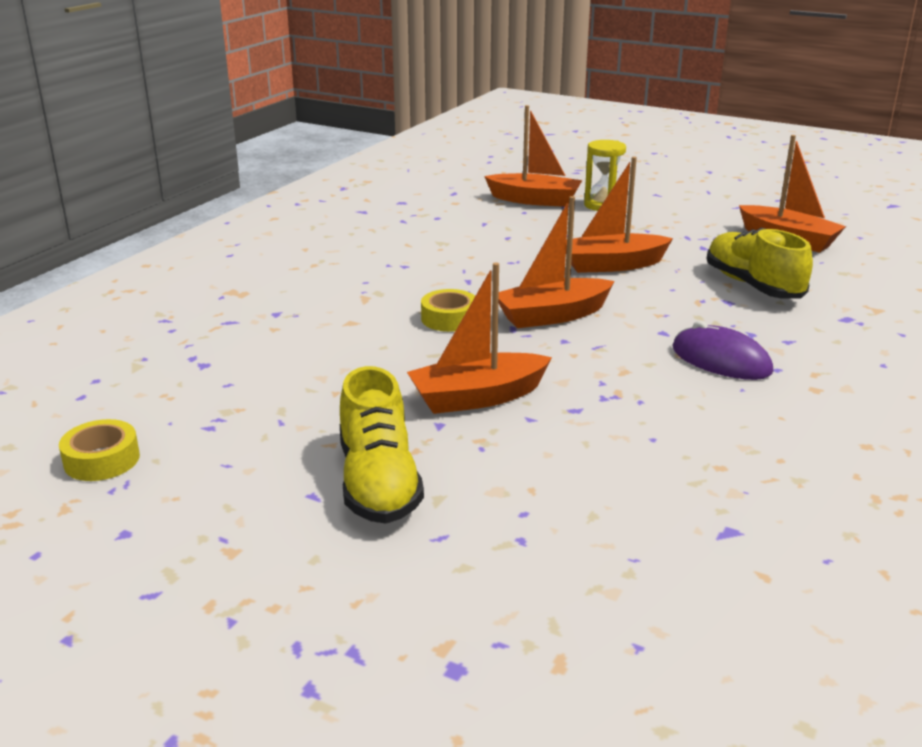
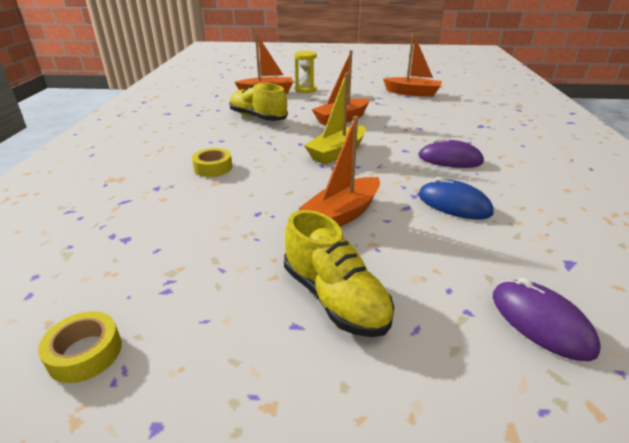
camera: 25 degrees left, 5 degrees up
(449, 318) = (278, 167): yellow tape -> yellow tape (213, 168)
(552, 315) = (337, 153): orange boat -> yellow boat
(600, 575) = (540, 322): none -> purple mouse
(649, 422) = (454, 204): none -> blue mouse
(753, 285) = (421, 117): yellow shoe -> yellow shoe (258, 118)

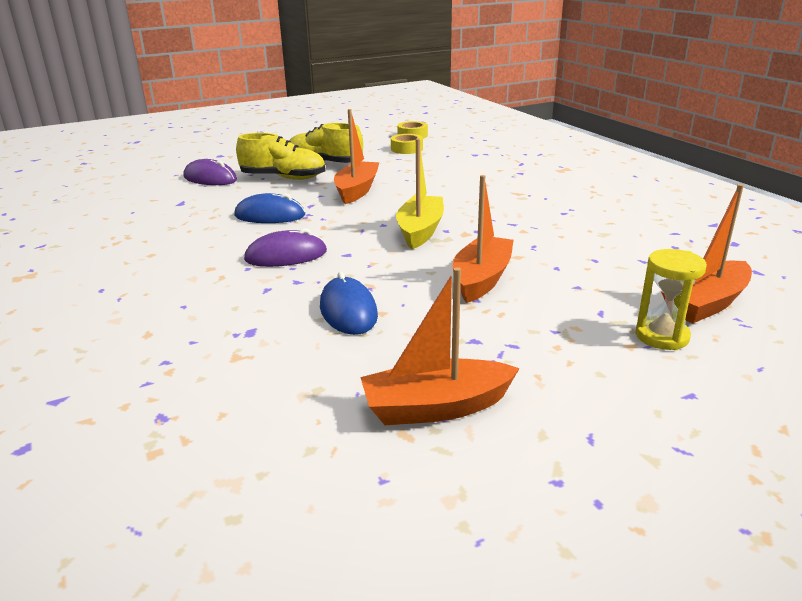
camera: 150 degrees right, 5 degrees down
(213, 168) = (511, 191): yellow tape -> yellow tape (406, 149)
(258, 118) = (593, 248): yellow shoe -> yellow shoe (283, 178)
(425, 122) = (348, 311): none -> blue mouse

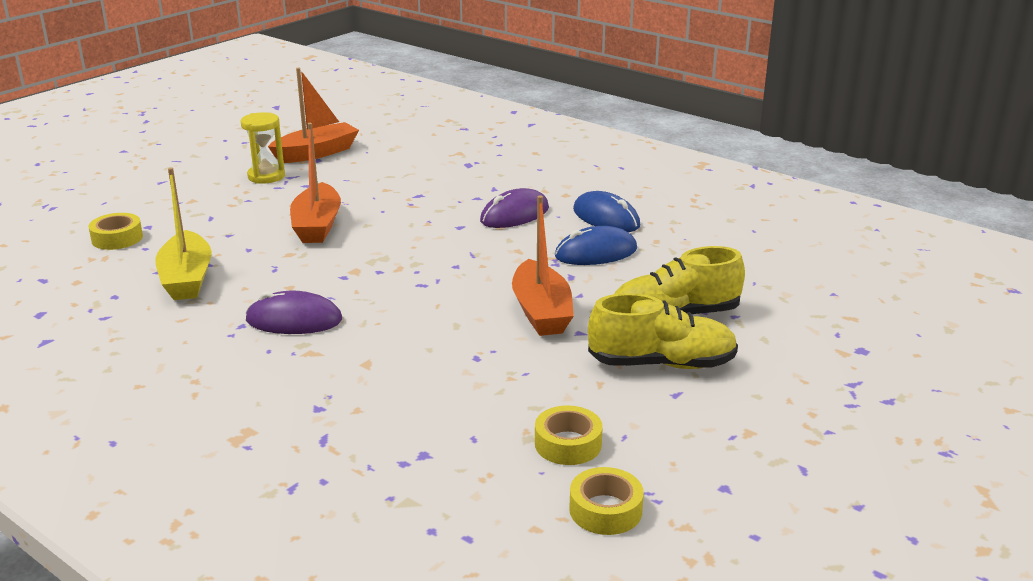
camera: 155 degrees right, 0 degrees up
(210, 178) = (771, 295): purple mouse -> purple mouse (294, 320)
(348, 311) = (412, 185): blue mouse -> blue mouse (606, 218)
(420, 231) = (407, 264): yellow boat -> yellow boat (186, 279)
(662, 336) = (166, 209): yellow hourglass -> yellow hourglass (266, 176)
(705, 304) = (117, 238): orange boat -> yellow tape

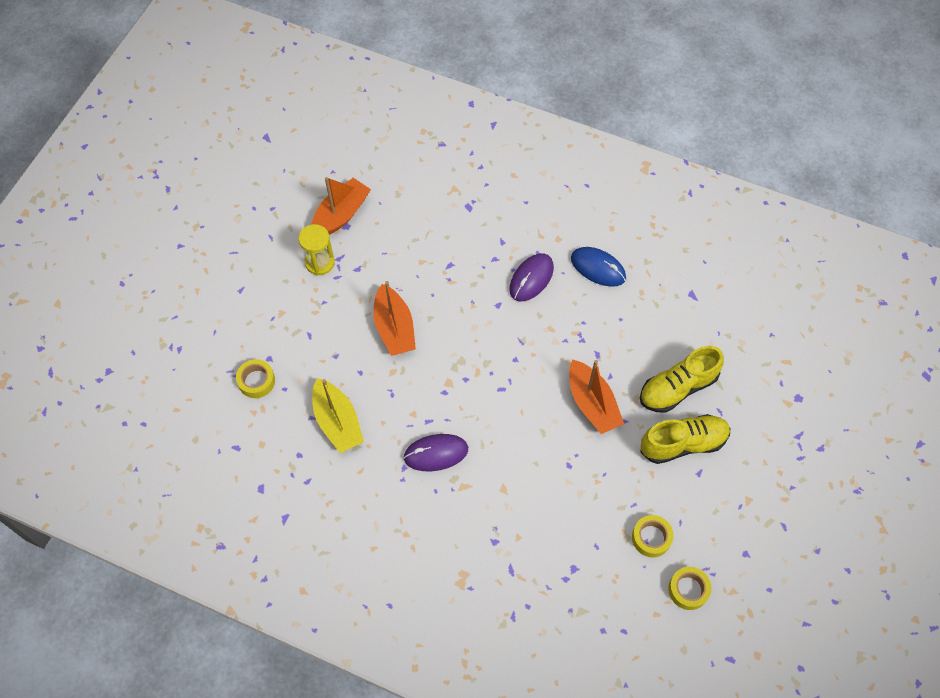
camera: 15 degrees left, 35 degrees up
(596, 253) = (605, 319): blue mouse -> none

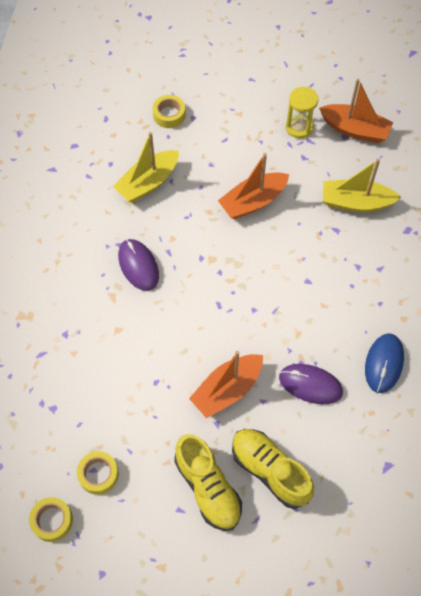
camera: 75 degrees right, 0 degrees up
(425, 239) = (356, 202): none -> yellow boat
(531, 278) = (348, 304): purple mouse -> purple mouse (310, 385)

